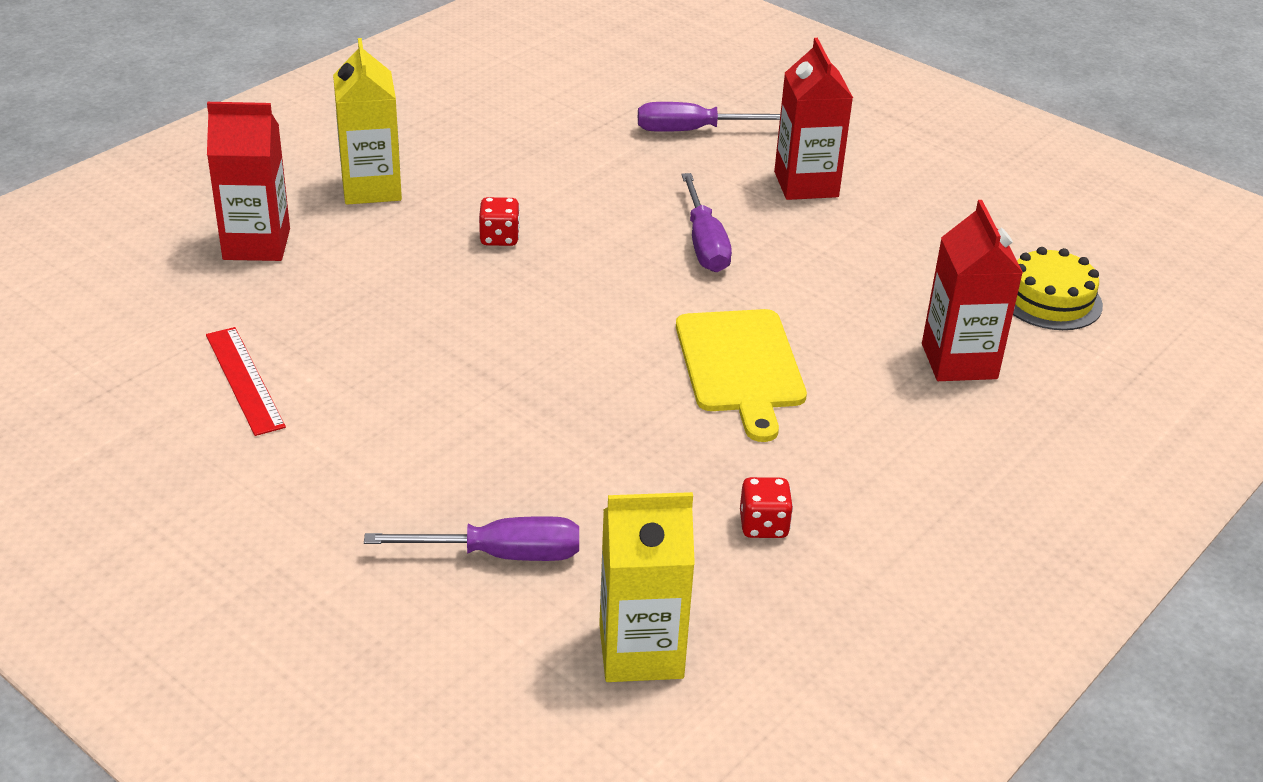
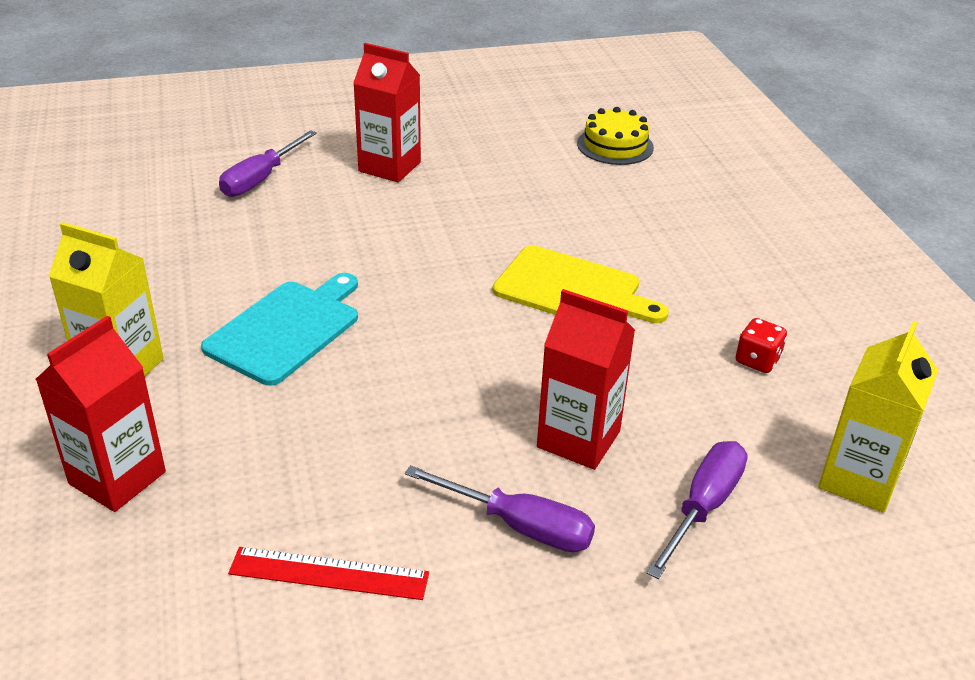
camera: 55 degrees left, 0 degrees up
(499, 238) = (287, 329): red dice -> turquoise cutting board
(705, 244) = (410, 238): purple screwdriver -> purple screwdriver (519, 526)
(959, 361) = (647, 205): red carton -> red carton (578, 439)

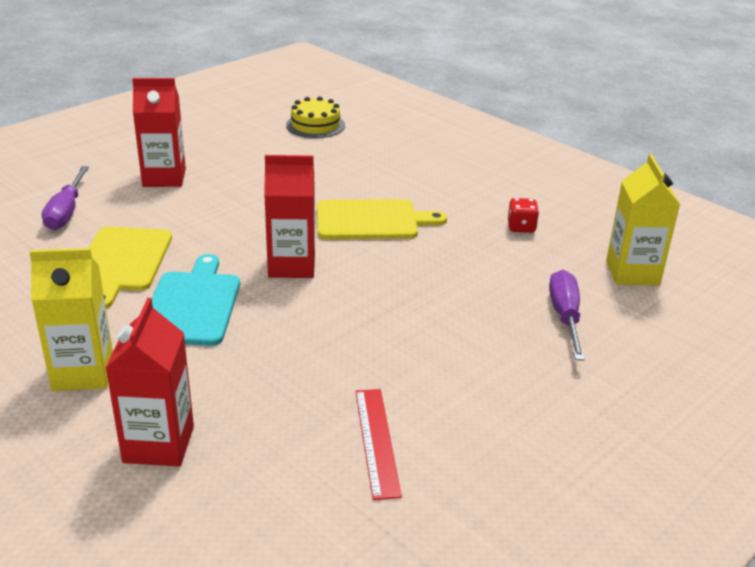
camera: 30 degrees left, 5 degrees down
(262, 254) = (122, 262): none -> yellow cutting board
(329, 573) = (376, 441): red ruler -> red ruler turned 75 degrees counterclockwise
(519, 526) = (470, 367): purple screwdriver -> none
(578, 439) = (459, 305): red carton -> red carton (291, 266)

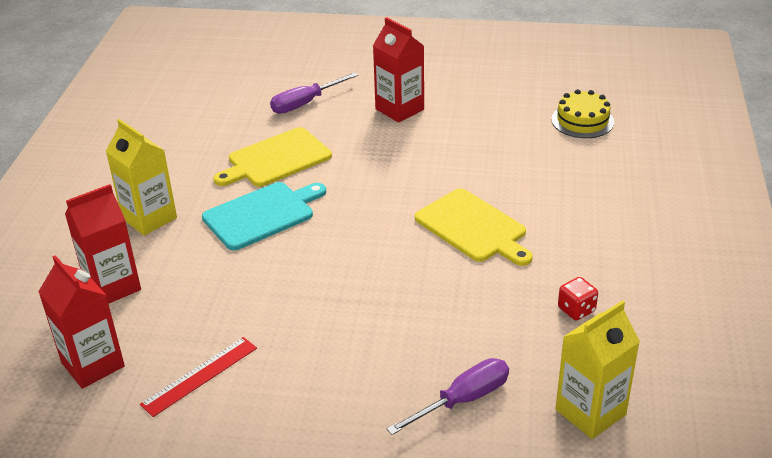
camera: 55 degrees right, 5 degrees up
(291, 266) = (360, 227): red carton -> red carton (93, 364)

